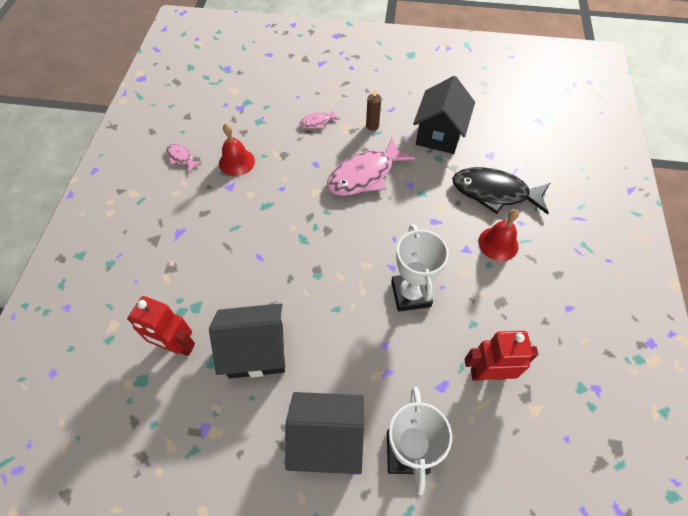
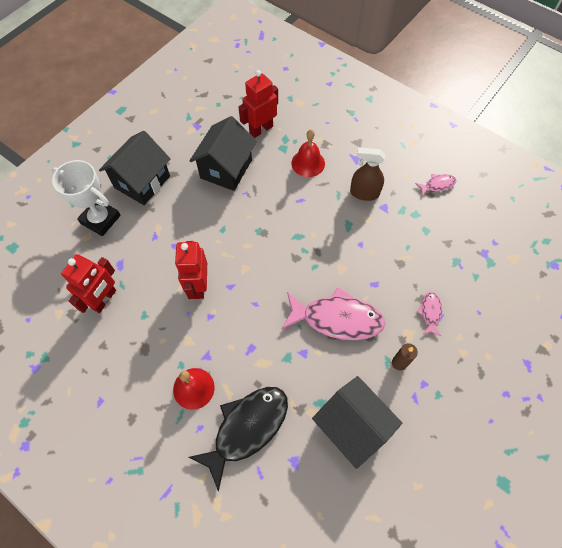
camera: 120 degrees right, 5 degrees up
(221, 208) = (364, 193): none -> brown spray bottle
(236, 162) = (410, 223): red bell -> red bell (308, 163)
(364, 175) = (337, 318): pink fish -> pink fish turned 105 degrees clockwise
(410, 294) = (198, 286): white trophy -> red robot

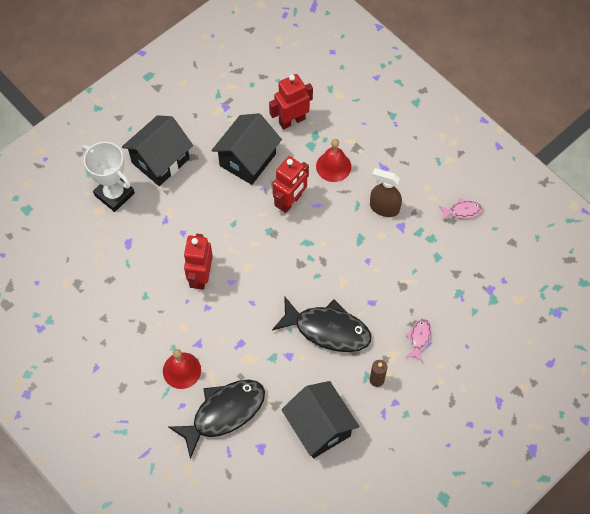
camera: 10 degrees right, 0 degrees up
(104, 299) = (109, 275): red robot -> red robot (290, 201)
(337, 318) = (328, 329): pink fish -> black fish

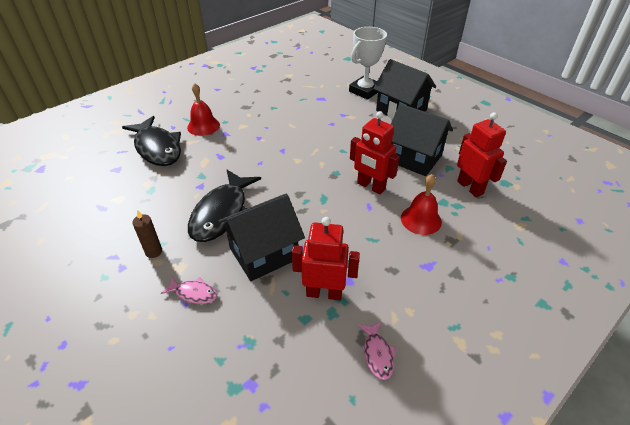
camera: 90 degrees right, 20 degrees down
(201, 276) = (289, 133): red robot -> red robot (324, 293)
(319, 427) = (119, 206): black house -> black house (263, 253)
(384, 208) = (372, 264): brown spray bottle -> none

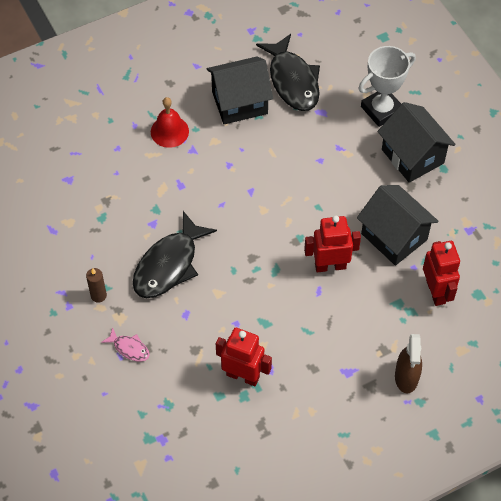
camera: 15 degrees right, 15 degrees up
(157, 148) = (114, 157): black fish -> black fish (293, 81)
(263, 253) = (199, 322): black house -> black house (239, 102)
(371, 186) = (330, 265): red robot -> red robot turned 120 degrees clockwise
(377, 354) = (269, 441): pink fish -> none
(421, 219) = (364, 319): red bell -> none
(485, 258) = (406, 377): none -> brown spray bottle

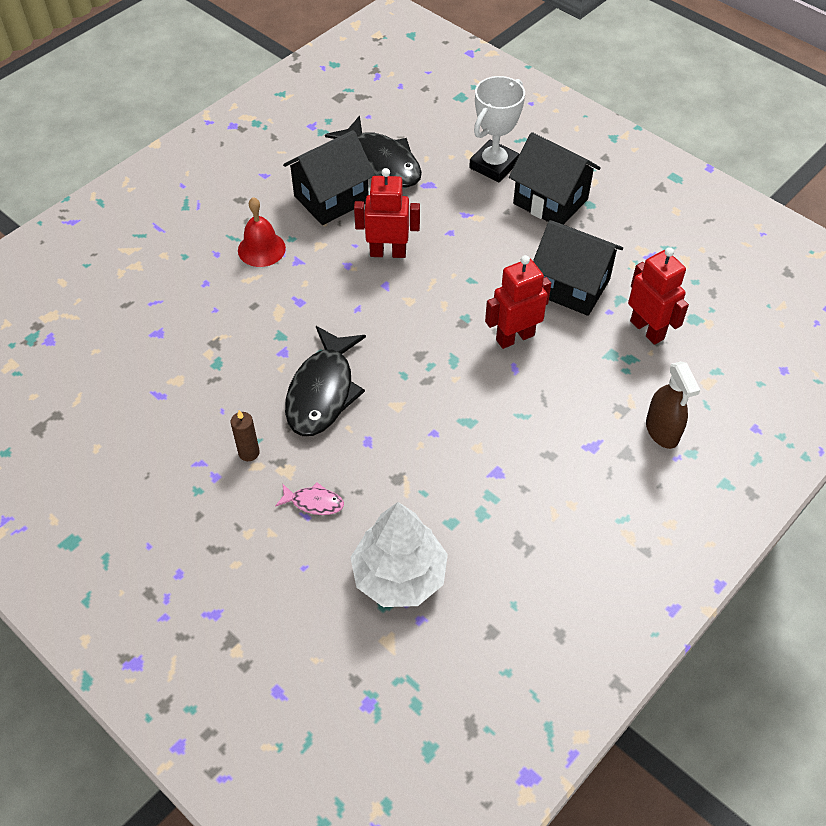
camera: 20 degrees left, 5 degrees down
(167, 421) = (399, 575): none -> white tree
(243, 376) = (470, 490): red robot -> red robot (388, 252)

